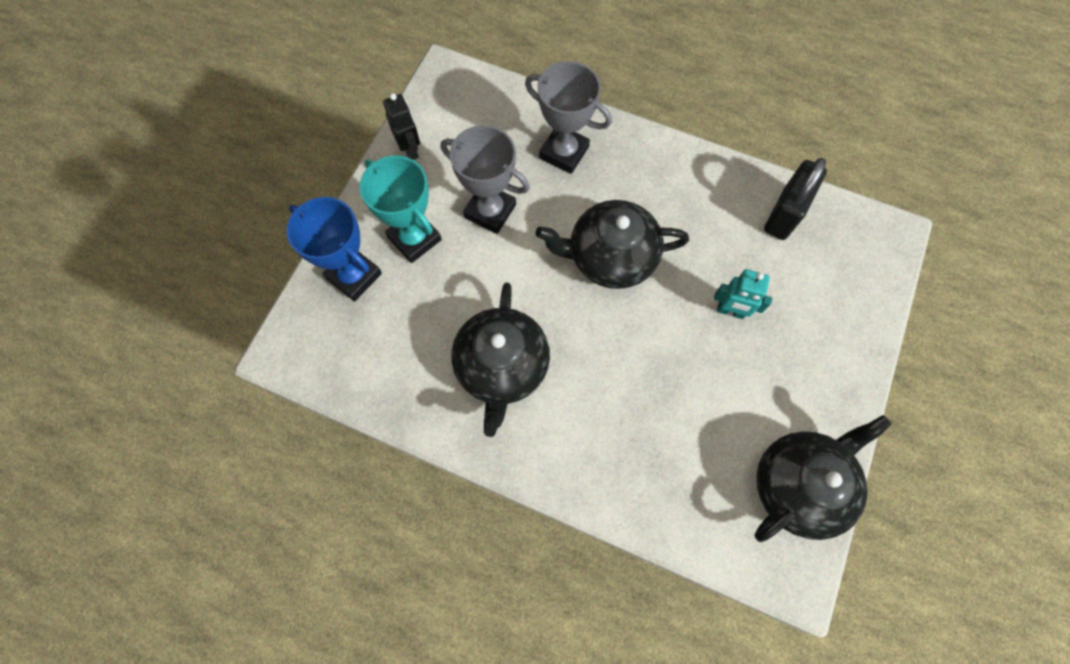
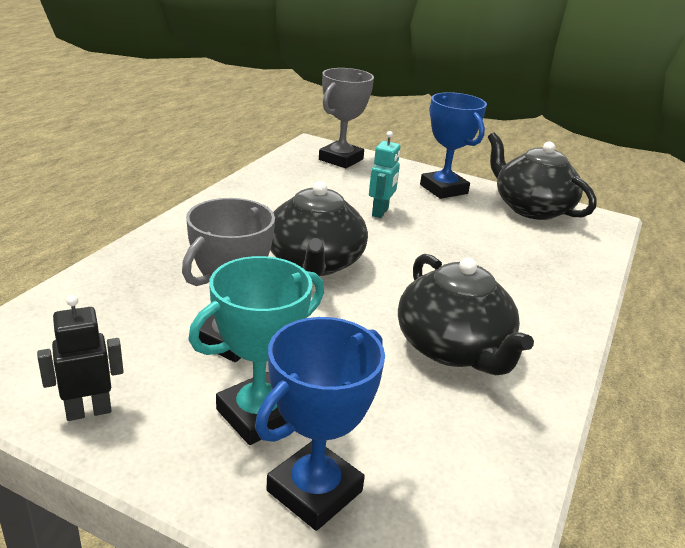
camera: 90 degrees left, 40 degrees down
(502, 366) = (453, 348): black teapot -> black teapot turned 60 degrees clockwise
(564, 152) = (164, 276): grey trophy -> grey trophy (341, 159)
(784, 214) = (284, 177): black padlock -> none
(816, 382) = (443, 189): none -> blue trophy

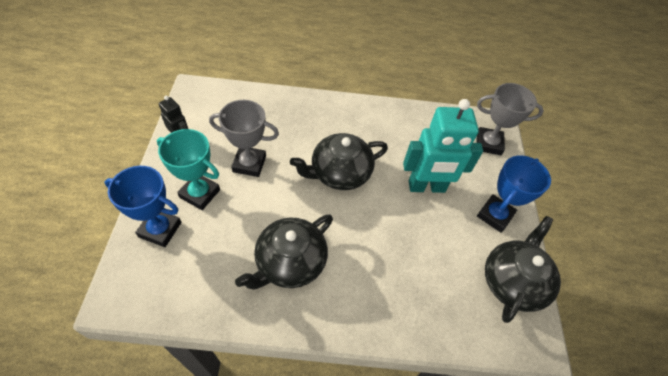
camera: 65 degrees right, 25 degrees up
(380, 212) = (426, 187): turquoise robot -> turquoise robot, size x2.00

